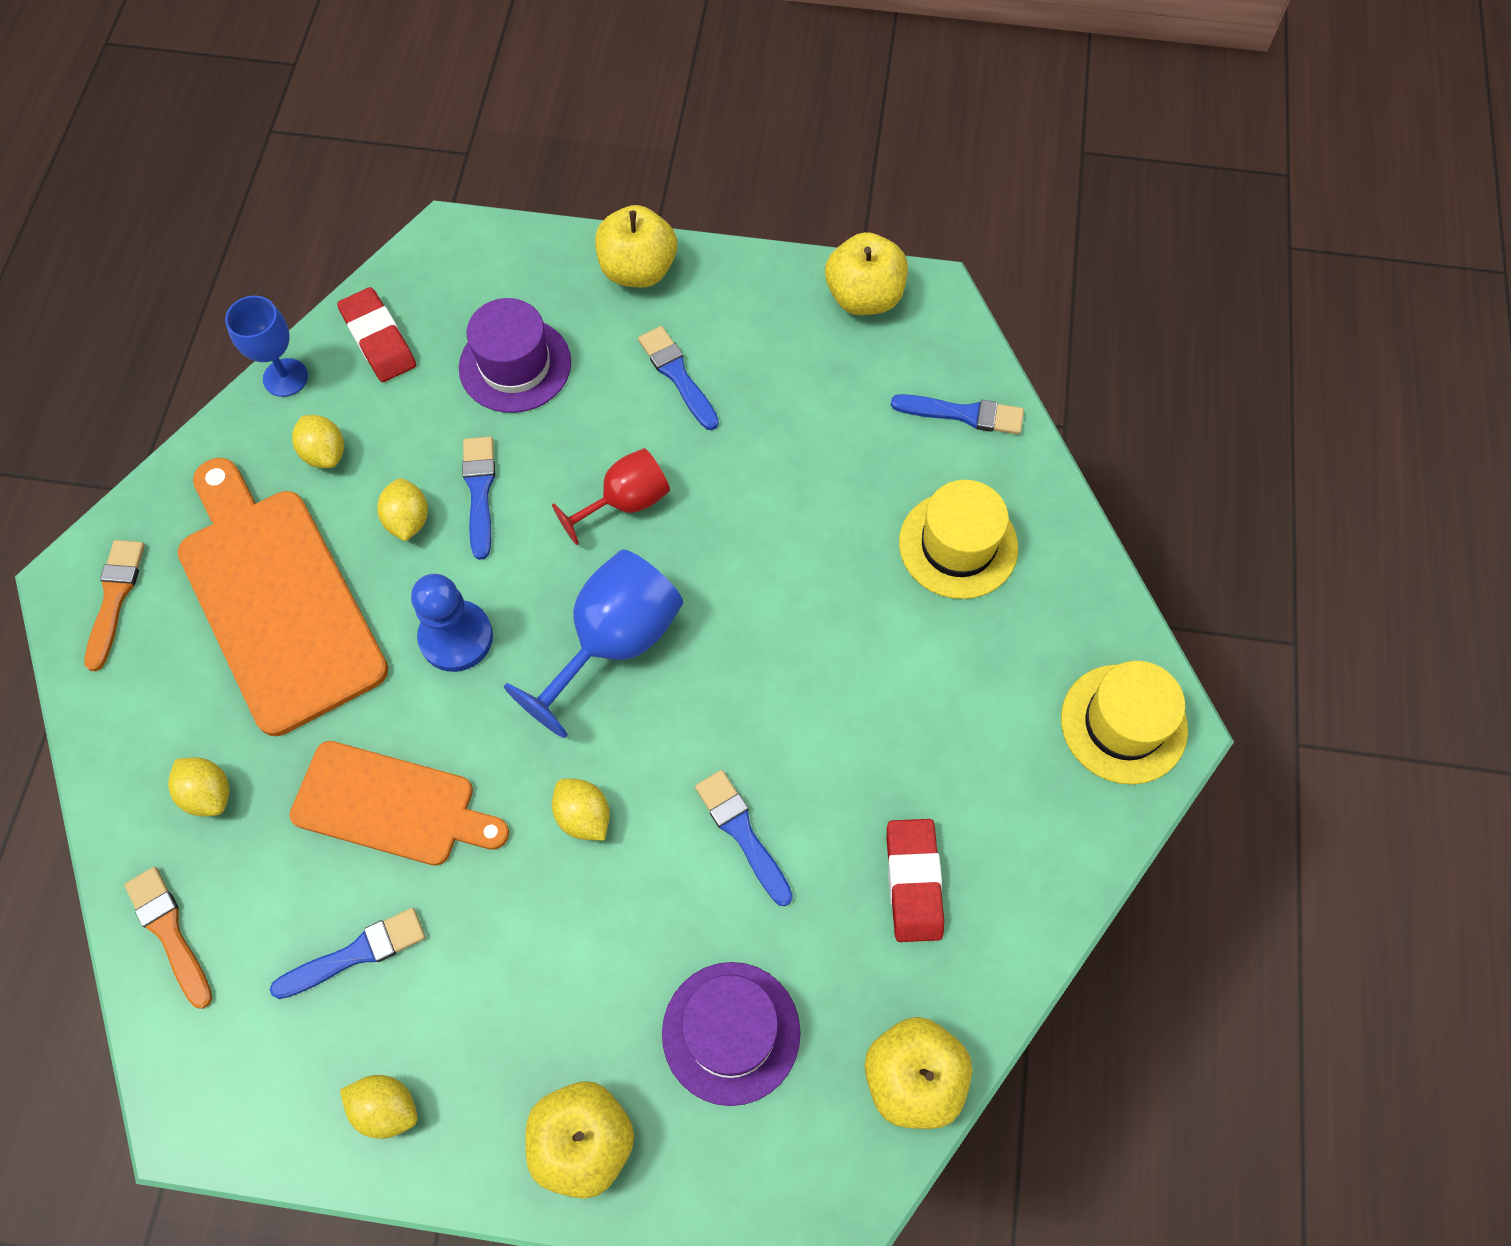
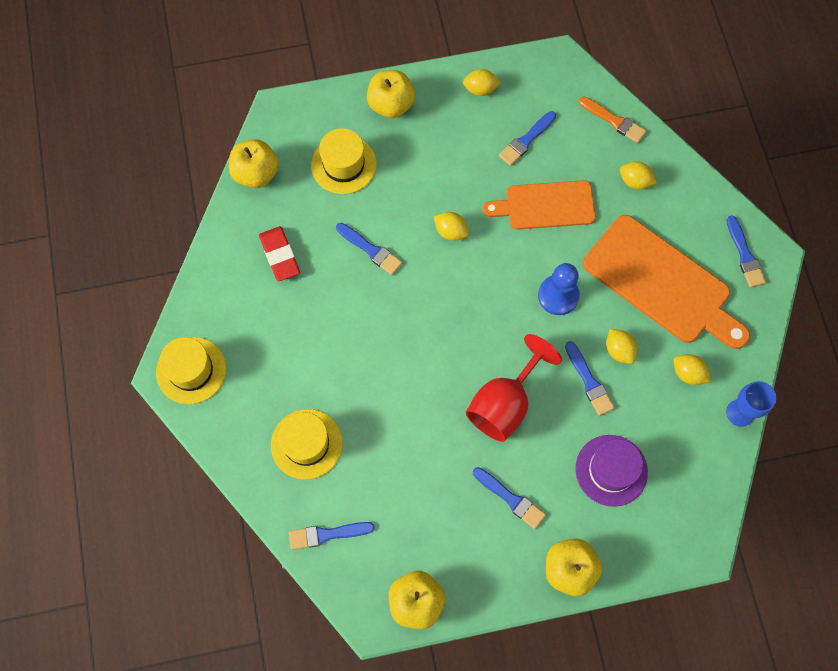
camera: 160 degrees right, 5 degrees up
(115, 598) = (745, 255): orange brush -> blue brush
(378, 339) = (701, 458): red eraser -> none
(614, 642) = (475, 322): blue goblet -> none
(625, 502) = (504, 404): red goblet -> red goblet, size x1.57
(731, 1032) = (343, 165): purple hat -> yellow hat

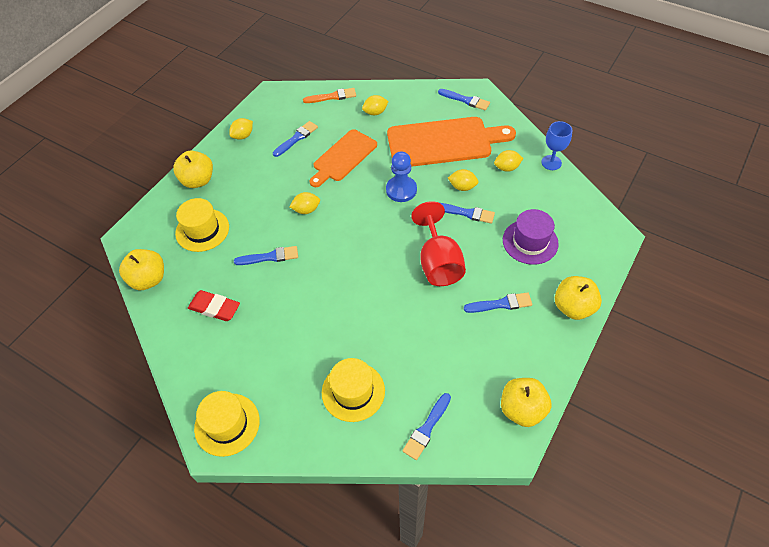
camera: 45 degrees left, 15 degrees down
(526, 140) = (296, 138): blue brush -> blue brush turned 135 degrees counterclockwise

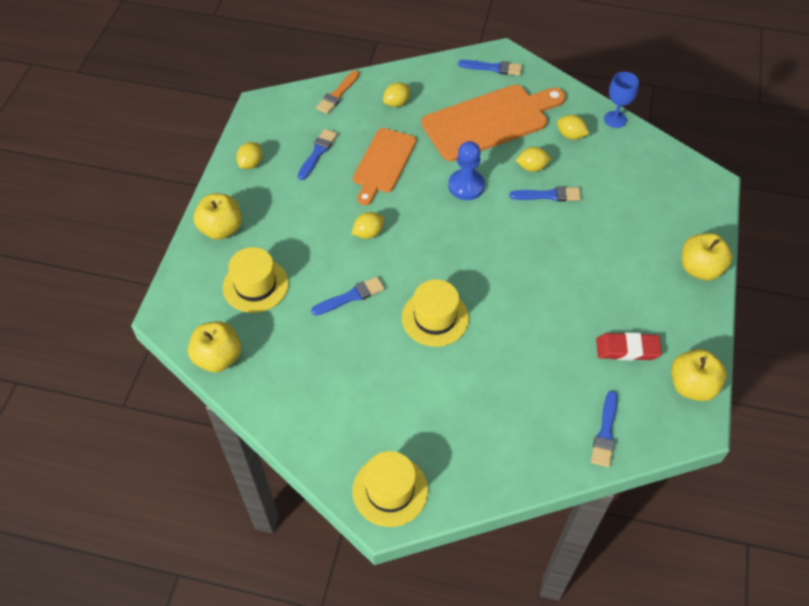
camera: 20 degrees left, 0 degrees up
(214, 308) = (314, 369): red eraser -> red eraser (627, 349)
(332, 96) = (337, 94): orange brush -> orange brush turned 150 degrees clockwise
(353, 391) = (512, 417): yellow hat -> yellow hat (435, 318)
(438, 262) = (542, 256): red goblet -> none
(501, 304) = (626, 284): blue brush -> none
(507, 168) = (570, 135): yellow lemon -> yellow lemon turned 60 degrees clockwise
(530, 242) = (628, 211): purple hat -> none

